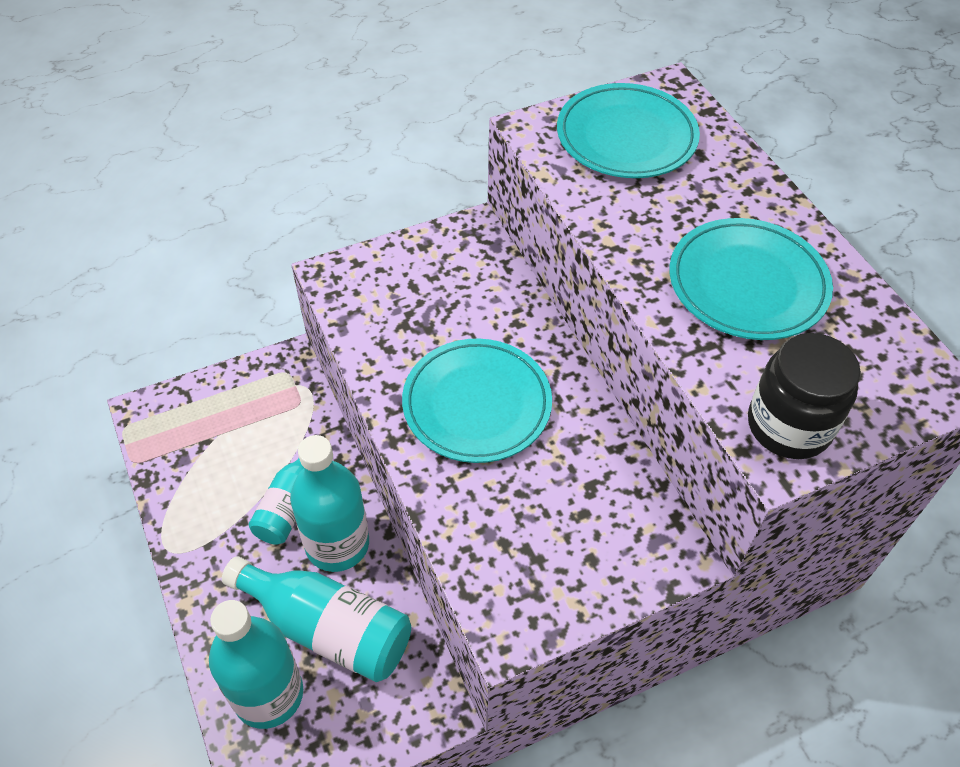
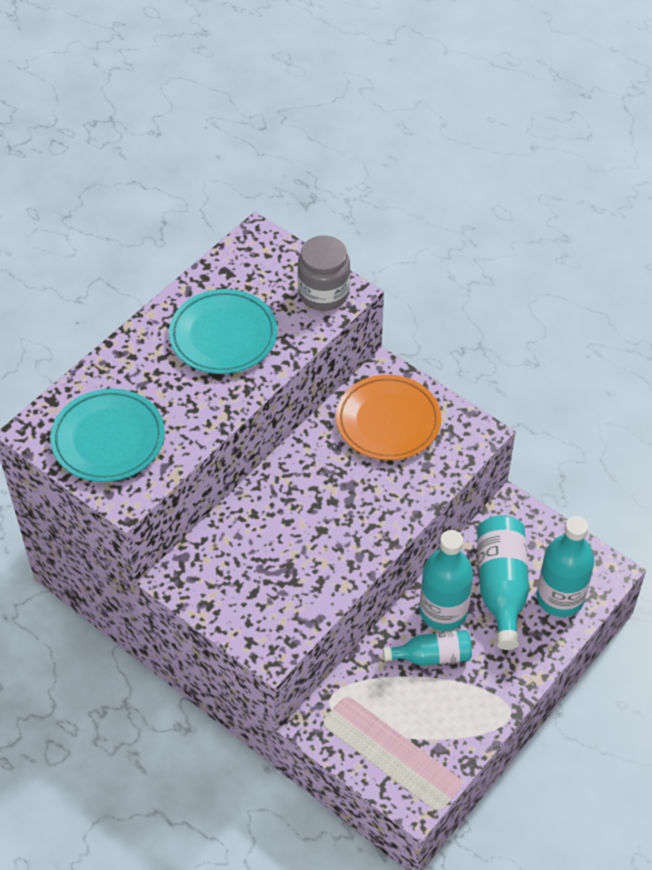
camera: 115 degrees left, 0 degrees up
(477, 404) = (337, 509): turquoise plate -> none
(586, 520) = (388, 421): none -> orange plate
(789, 426) = (323, 293): black jar -> grey jar

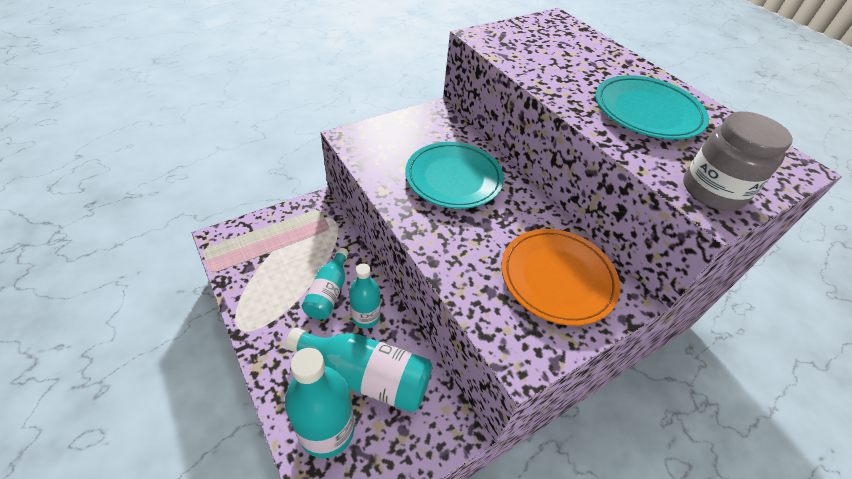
camera: 105 degrees right, 5 degrees down
(108, 439) = (539, 40): turquoise plate -> turquoise plate (453, 178)
(443, 611) = (366, 317): turquoise bottle -> turquoise bottle, size x0.62

